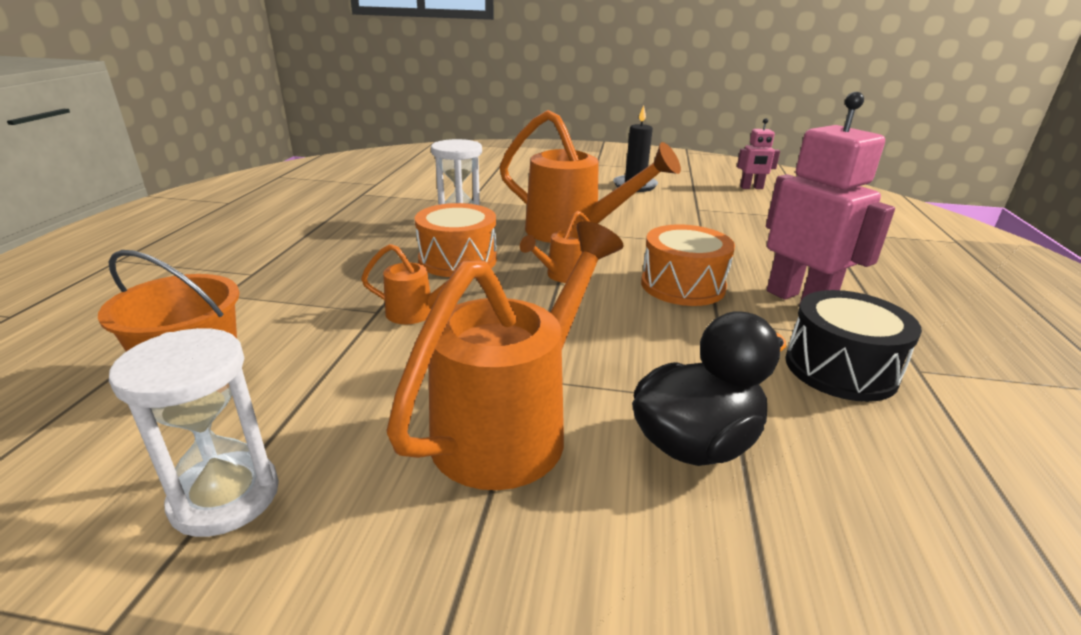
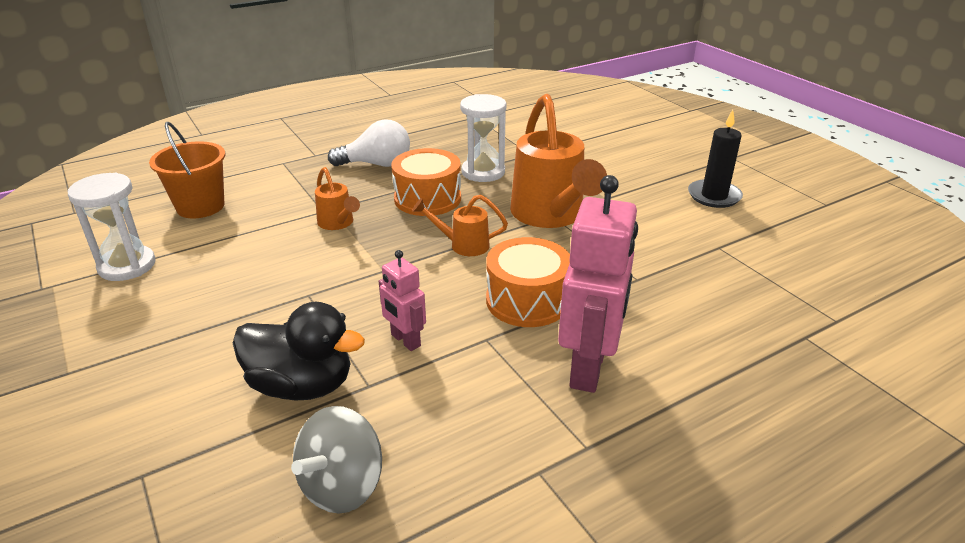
camera: 50 degrees right, 5 degrees up
(346, 255) = (377, 164): none -> white light bulb
(514, 424) = (255, 312): orange watering can -> none
(751, 188) = (851, 254): pink robot -> pink robot (405, 340)
(840, 368) = (483, 424): black drum -> none
(889, 479) = (342, 485): none -> grey spinning top

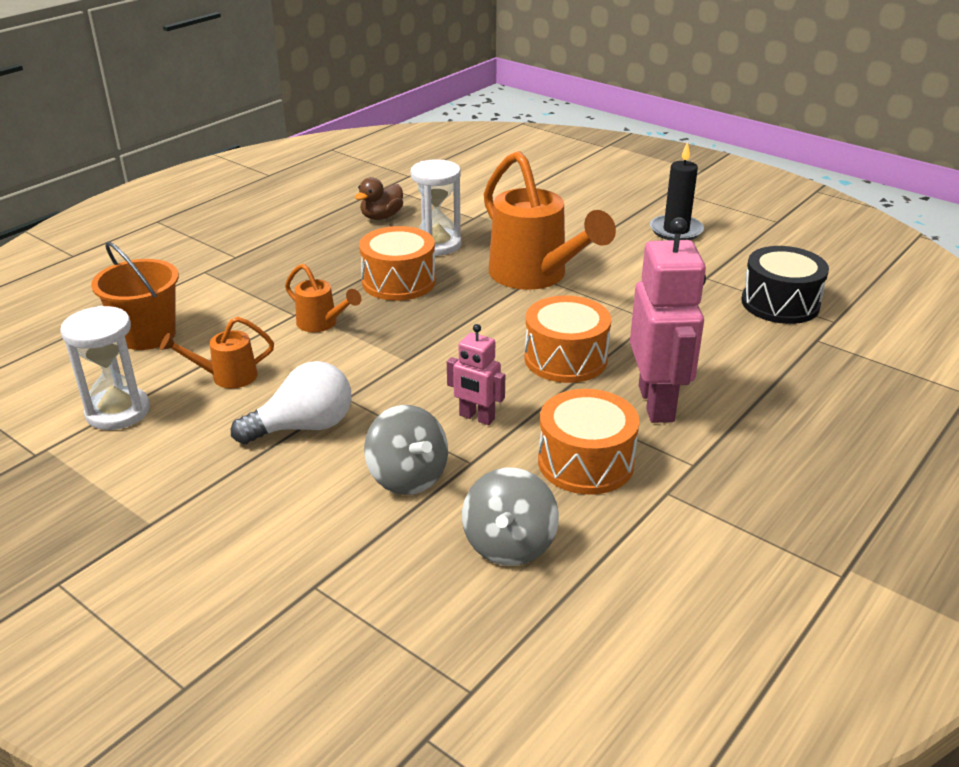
camera: 20 degrees left, 0 degrees up
(302, 385) = (407, 477): black duck -> grey spinning top
(377, 164) = (315, 255): white light bulb -> white light bulb (303, 427)
(453, 141) = (381, 217): none -> brown duck
(462, 245) = (468, 320): orange watering can -> orange watering can (226, 377)
(476, 414) = (585, 462): none -> orange drum
(784, 289) = (780, 303): none -> black drum

